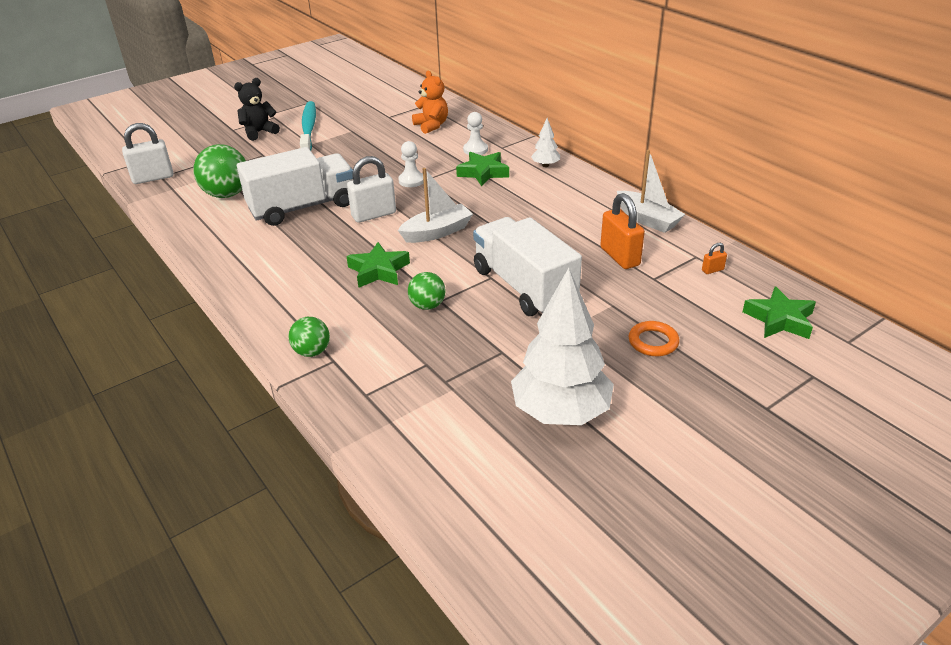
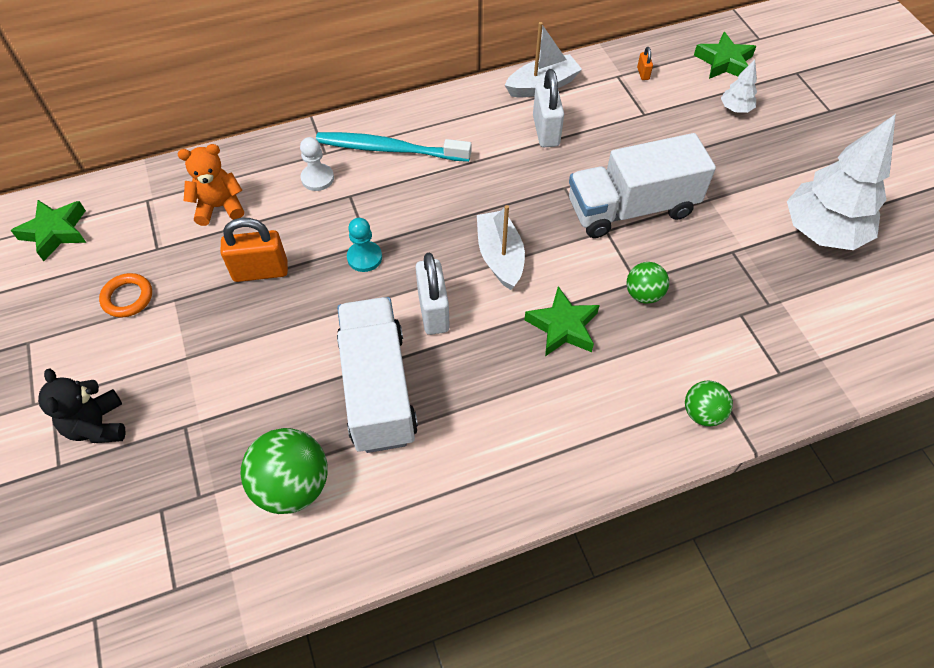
camera: 75 degrees left, 20 degrees up
(153, 178) = (174, 602): white padlock -> white padlock (546, 131)
(308, 128) = (130, 354): turquoise toothbrush -> turquoise toothbrush (389, 149)
(411, 180) = (364, 257): white pawn -> turquoise pawn
(483, 173) = (380, 185): green star -> green star (55, 232)
(545, 165) = (392, 127): white tree -> white tree (735, 109)
(619, 257) = (601, 125): orange padlock -> orange padlock (260, 271)
(653, 342) = (738, 145): orange ring -> orange ring (127, 298)

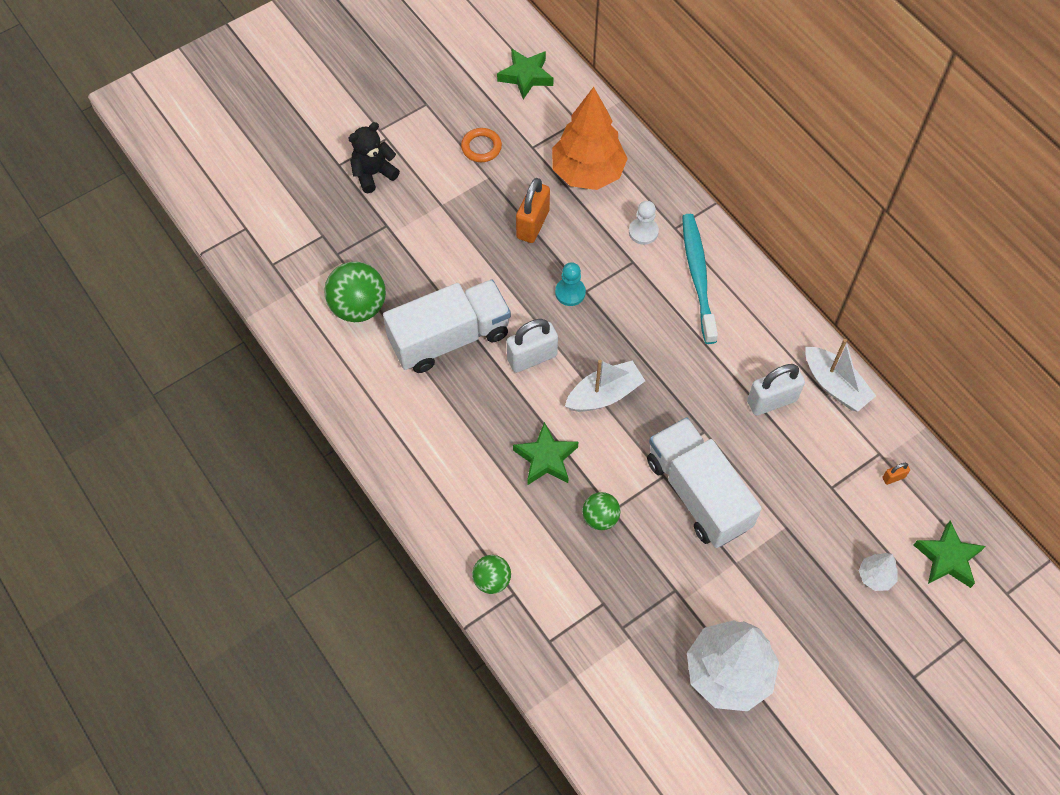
camera: 75 degrees right, 5 degrees up
(219, 207) = (587, 173): orange teddy bear -> orange tree
(260, 271) = (532, 224): orange padlock -> orange padlock turned 45 degrees clockwise

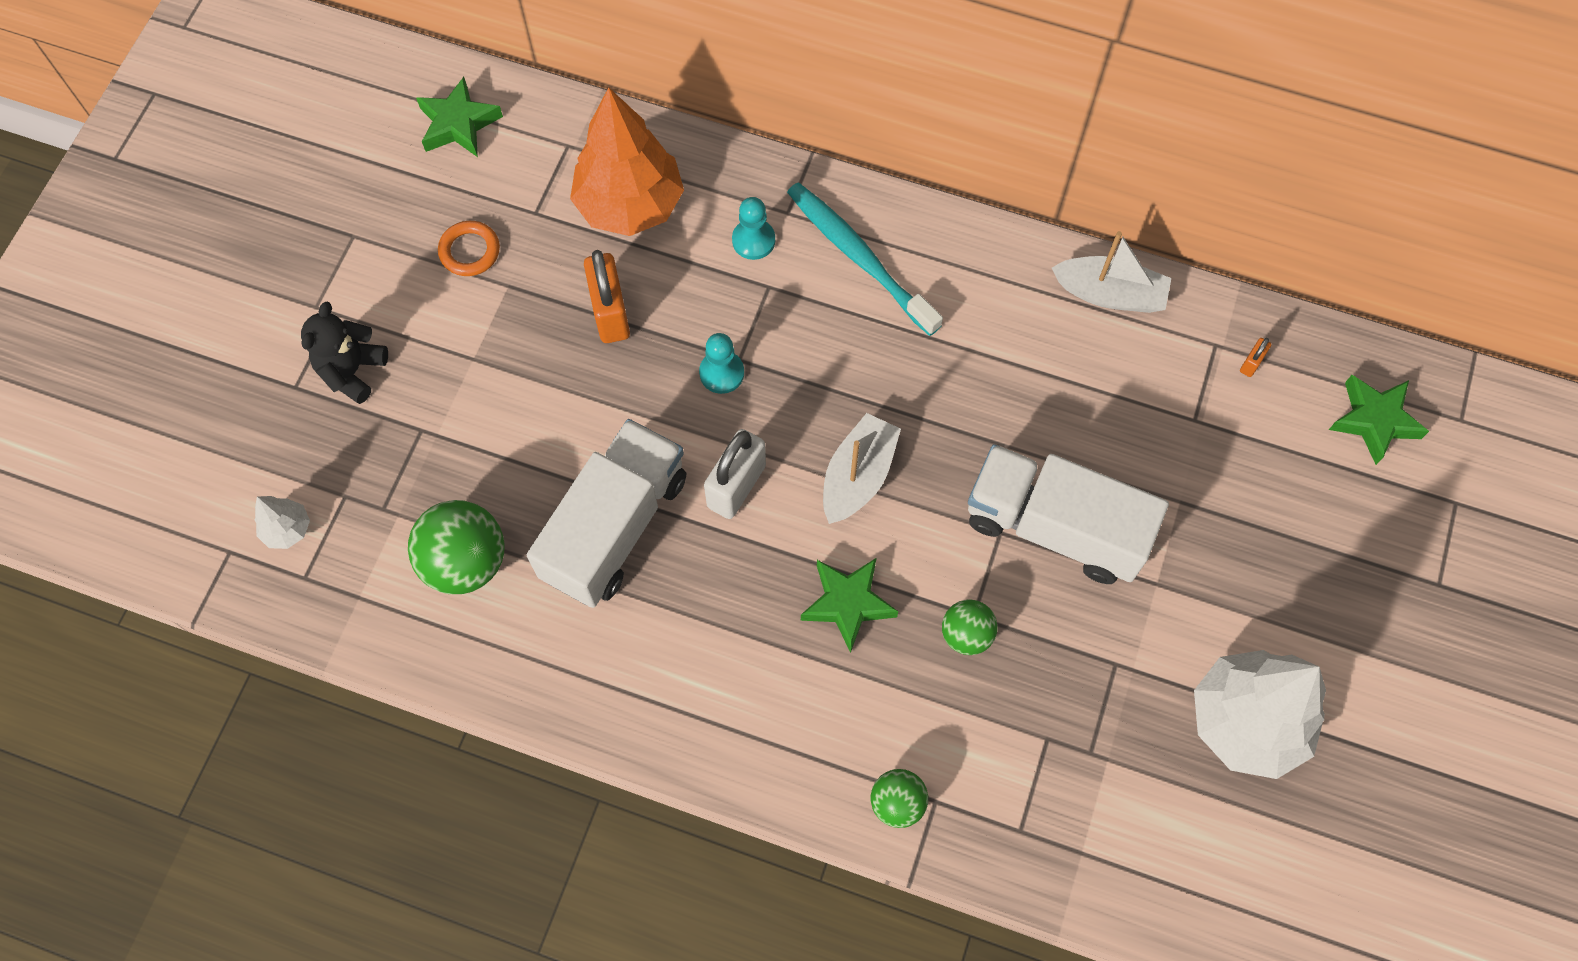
camera: 35 degrees left, 5 degrees up
(643, 232) = (753, 240): white pawn -> turquoise pawn
(772, 401) = (1055, 358): white padlock -> none
(875, 576) = (1316, 494): white tree -> white tree (287, 529)

